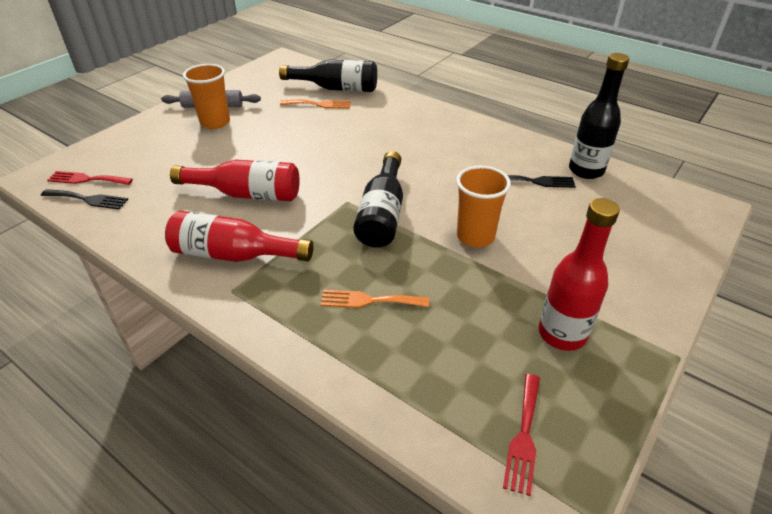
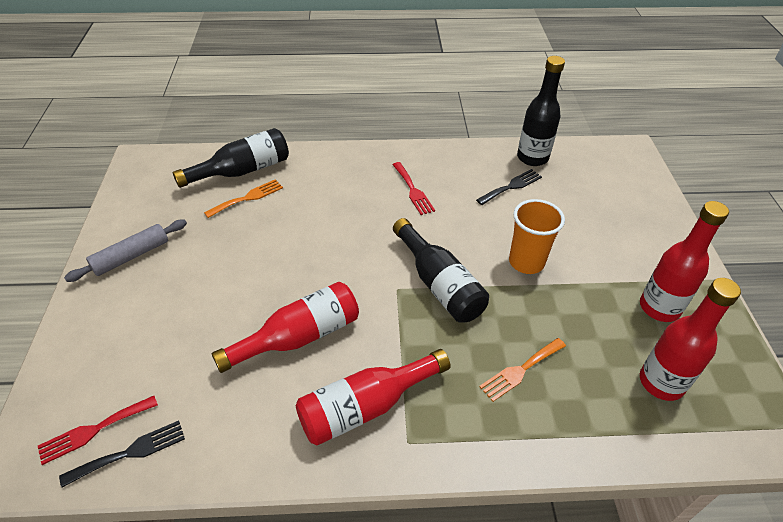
camera: 40 degrees left, 5 degrees up
(215, 122) = (160, 275): orange cup -> none
(483, 384) = (661, 382): none -> red bottle
(524, 436) = (719, 401): red fork -> red fork (413, 190)

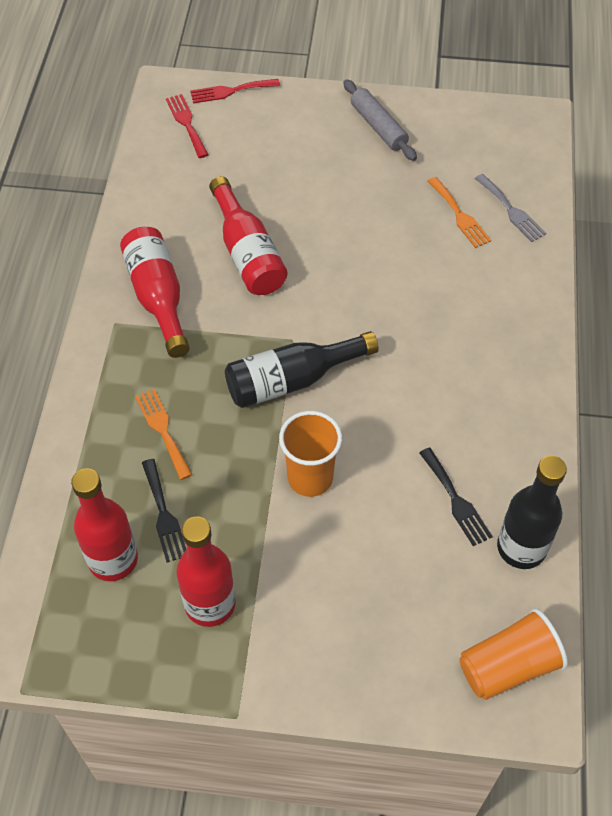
camera: 100 degrees right, 10 degrees up
(130, 452) = (161, 146): black fork -> black fork (164, 514)
(242, 171) = (511, 210): black bottle -> grey fork
(413, 190) = (458, 381): red fork -> red fork (231, 91)
(612, 160) = (508, 666): none -> orange cup

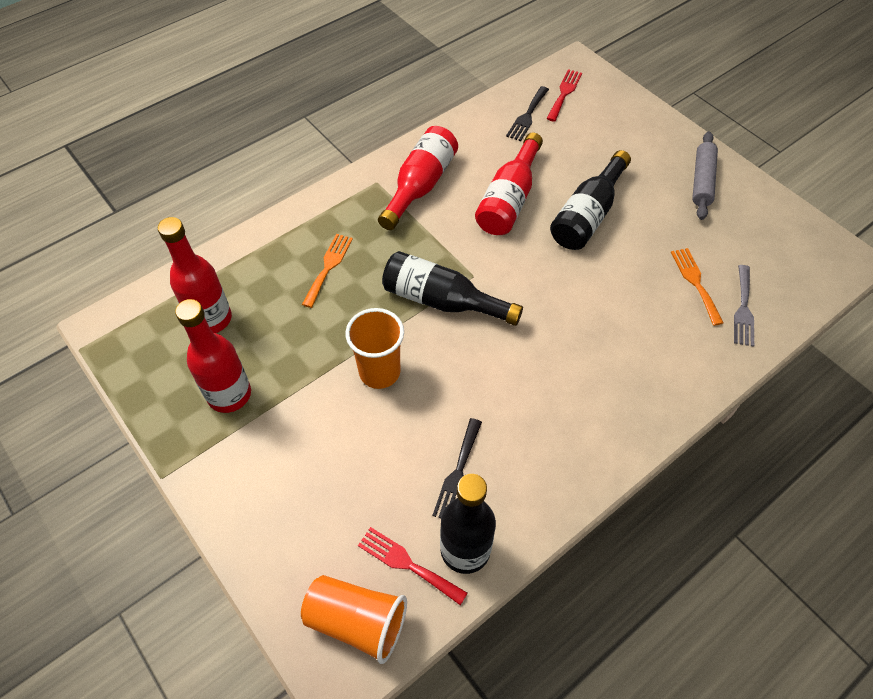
camera: 45 degrees right, 0 degrees up
(164, 514) = (269, 317): black fork -> black fork (527, 116)
(231, 91) = (619, 91): red fork -> red fork (407, 564)
(324, 220) = (587, 215): none -> black bottle
(459, 215) = (695, 282): orange fork -> orange fork turned 150 degrees clockwise

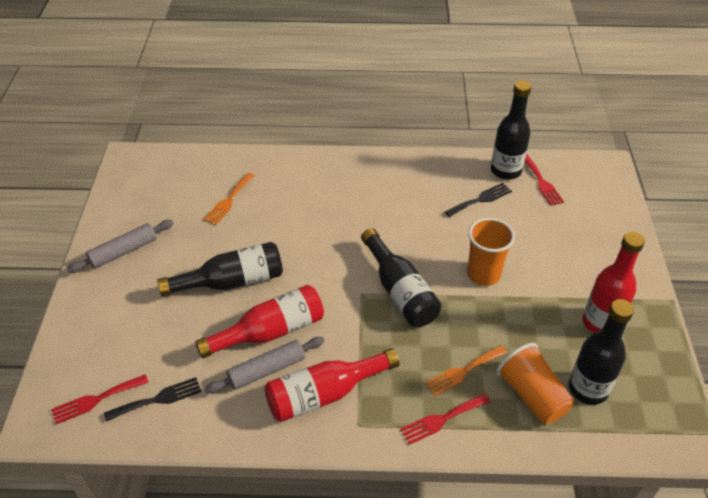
camera: 140 degrees left, 10 degrees down
(211, 319) = (588, 389): red bottle -> black bottle
(318, 223) = (442, 419): none -> red fork
(357, 621) = (584, 177): orange cup -> orange cup (532, 395)
(479, 175) = (267, 370): none -> grey rolling pin
(743, 309) = (225, 173): grey fork -> none

